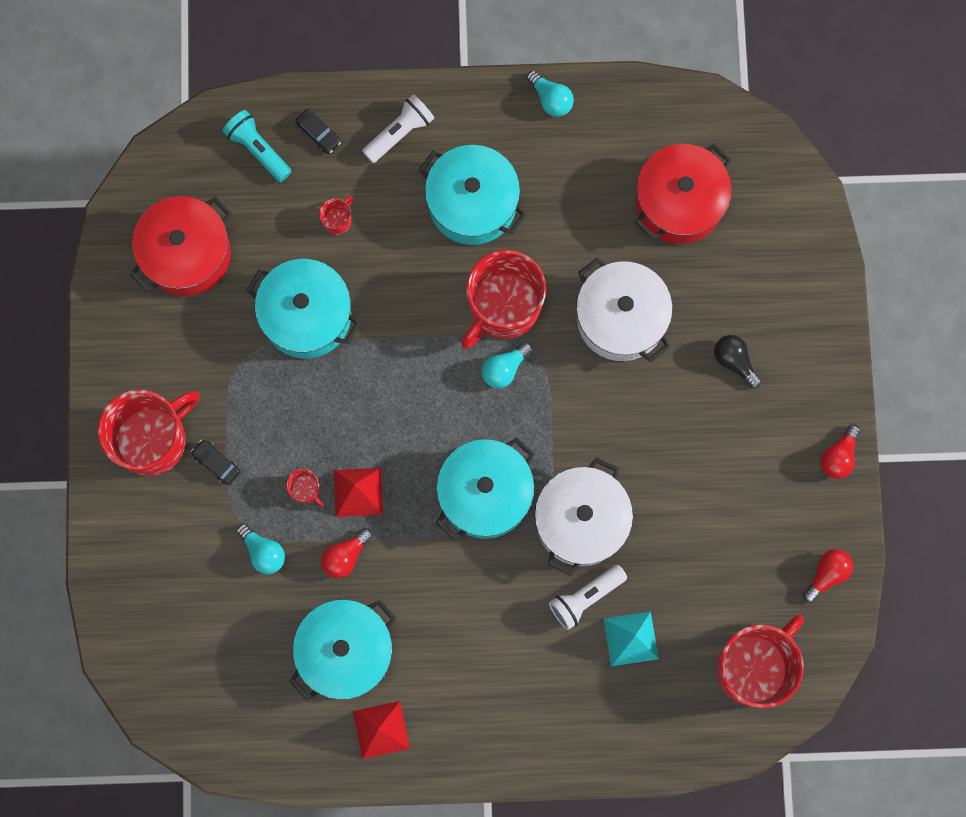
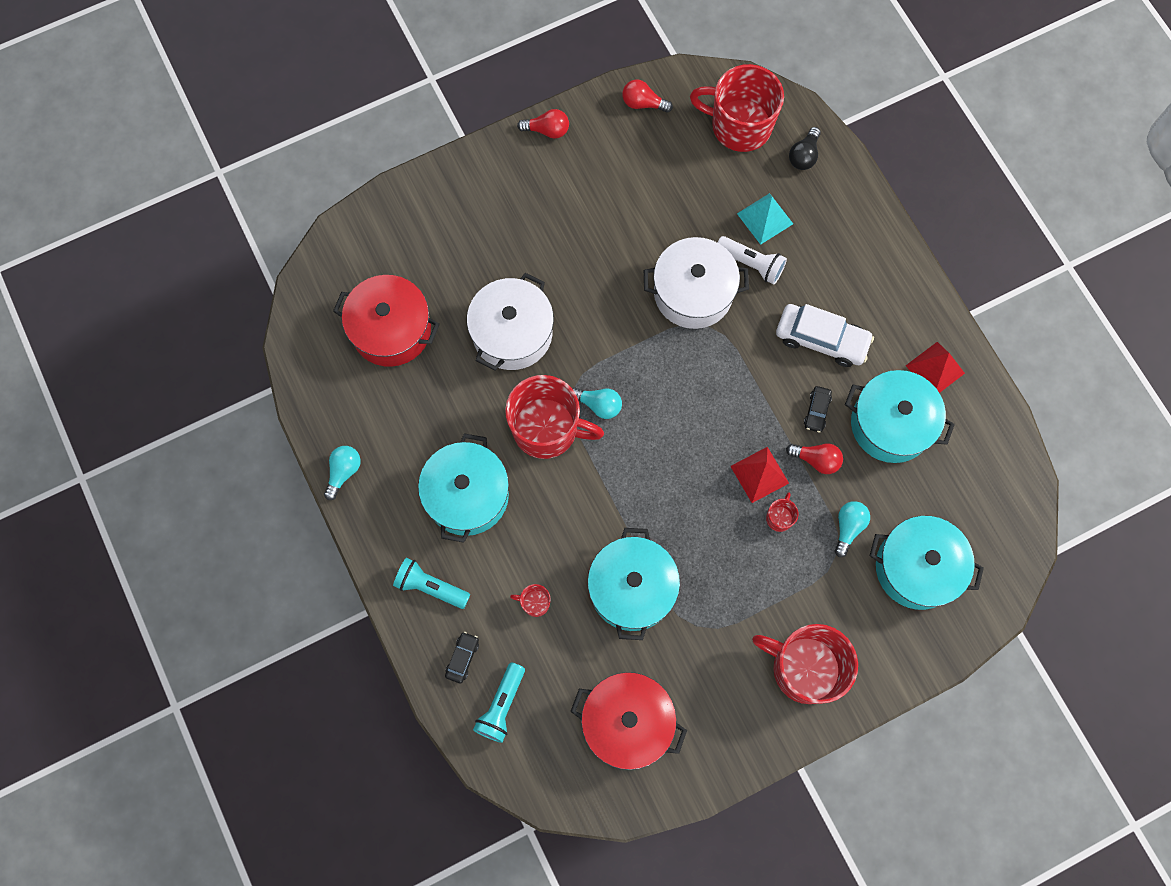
camera: 115 degrees left, 5 degrees down
(216, 463) = (796, 603): black car -> black car (816, 411)
(400, 133) = (430, 586): white flashlight -> turquoise flashlight
(468, 628) = (821, 339): none -> white car
(485, 493) = (709, 374): turquoise pot -> turquoise pot (917, 568)
(734, 361) = (507, 233): black light bulb -> black light bulb (804, 155)

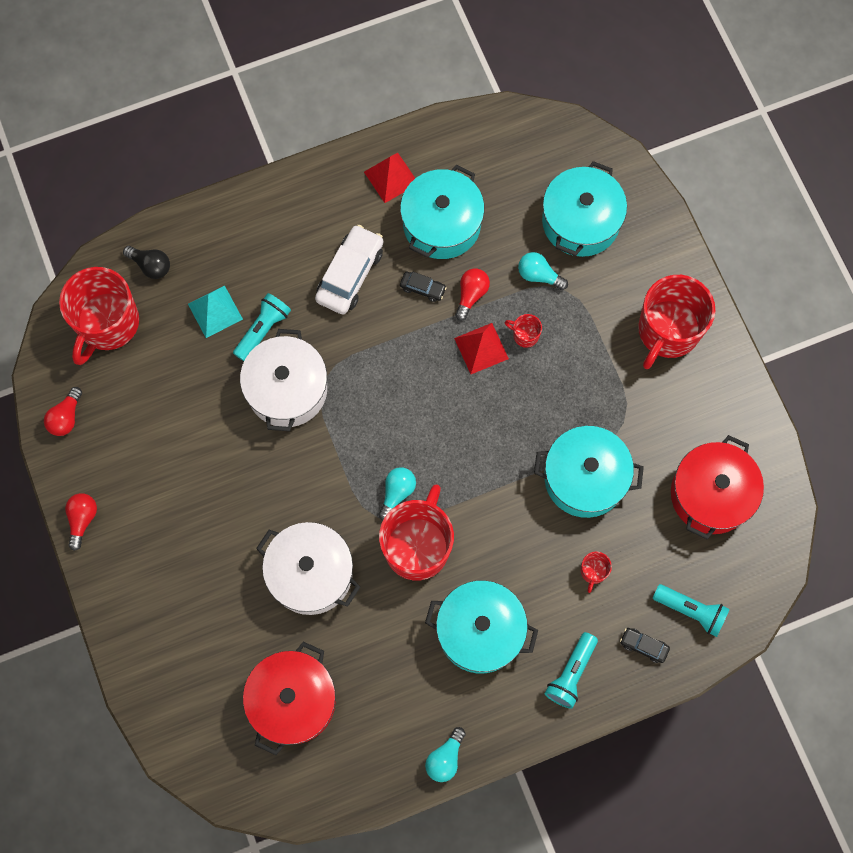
camera: 85 degrees left, 0 degrees up
(343, 472) = (445, 758): turquoise light bulb -> turquoise light bulb turned 90 degrees counterclockwise
(751, 264) = (263, 330): white flashlight -> turquoise flashlight

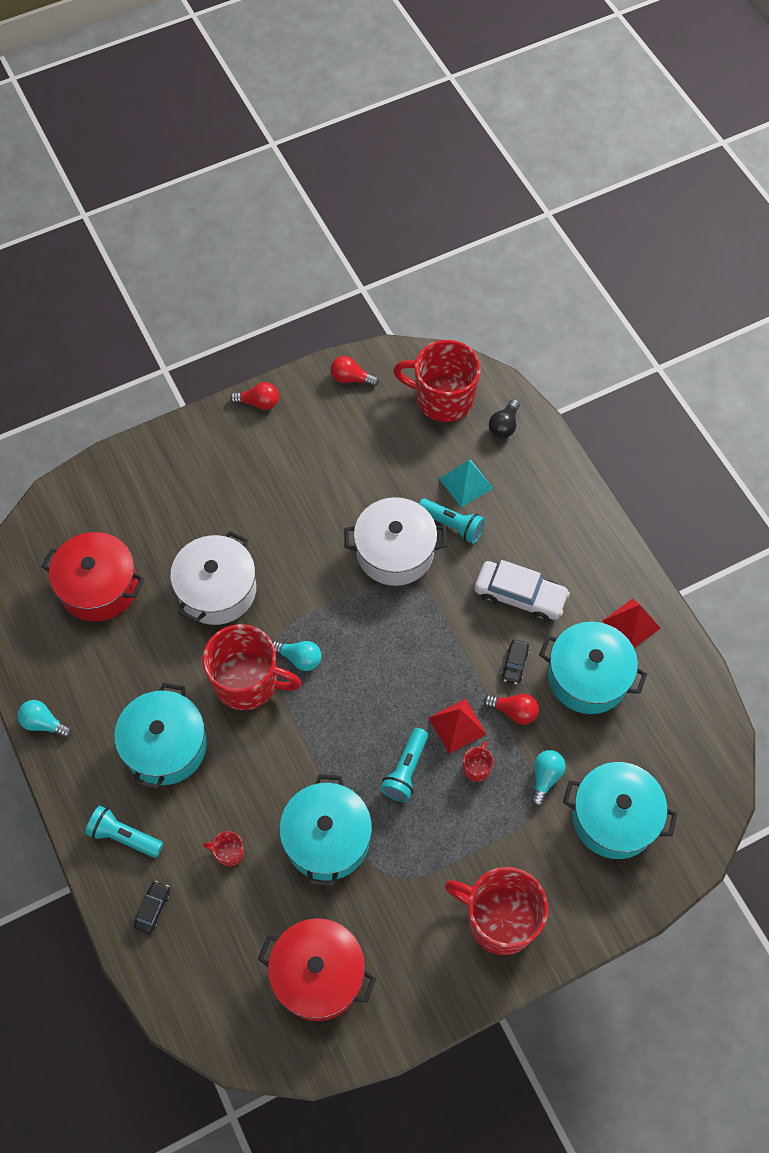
camera: 85 degrees right, 10 degrees down
(691, 611) = (190, 957): turquoise flashlight -> turquoise flashlight (405, 770)

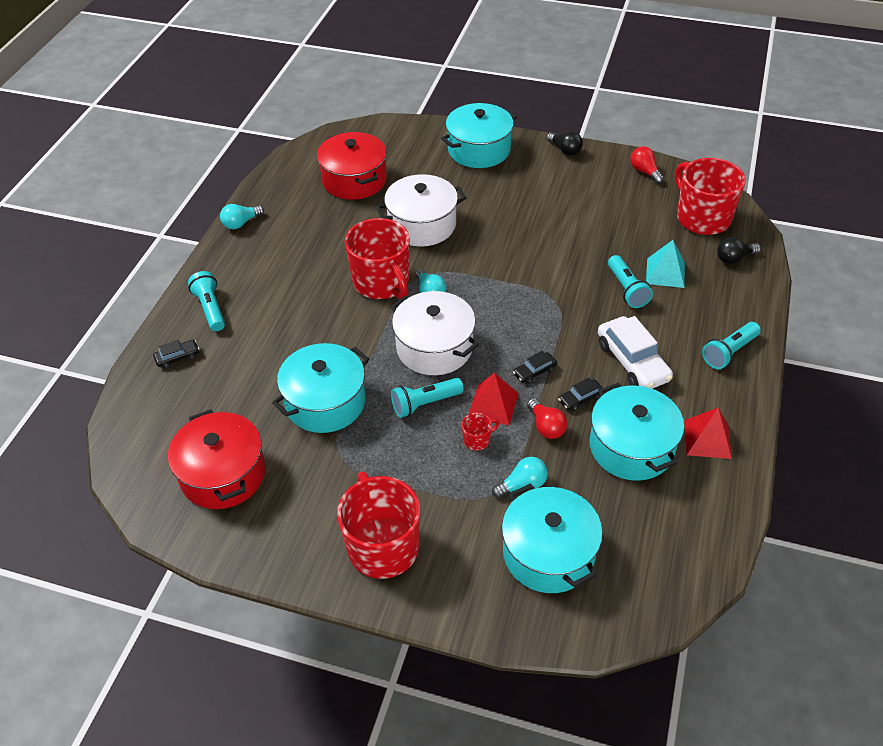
camera: 45 degrees right, 15 degrees down
(44, 723) = (241, 223): turquoise light bulb -> turquoise light bulb turned 105 degrees counterclockwise
(165, 746) = (292, 281): turquoise pot -> turquoise pot (479, 150)
(229, 853) = (257, 363): red mug -> none
(259, 403) = (565, 150): red light bulb -> black light bulb
(395, 552) = (566, 278): white pot -> white pot (434, 347)
(458, 667) = (534, 371): none -> black car
(579, 528) = (729, 352): none -> turquoise flashlight

